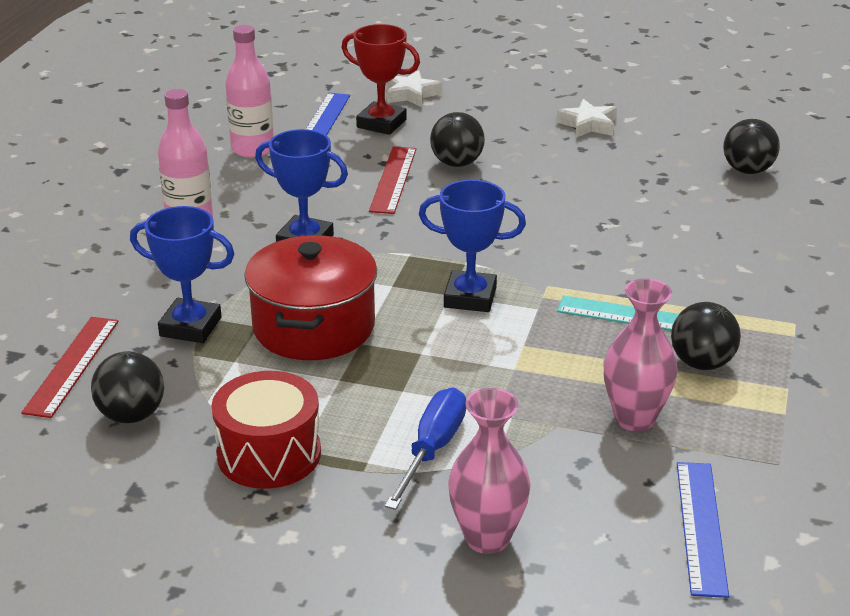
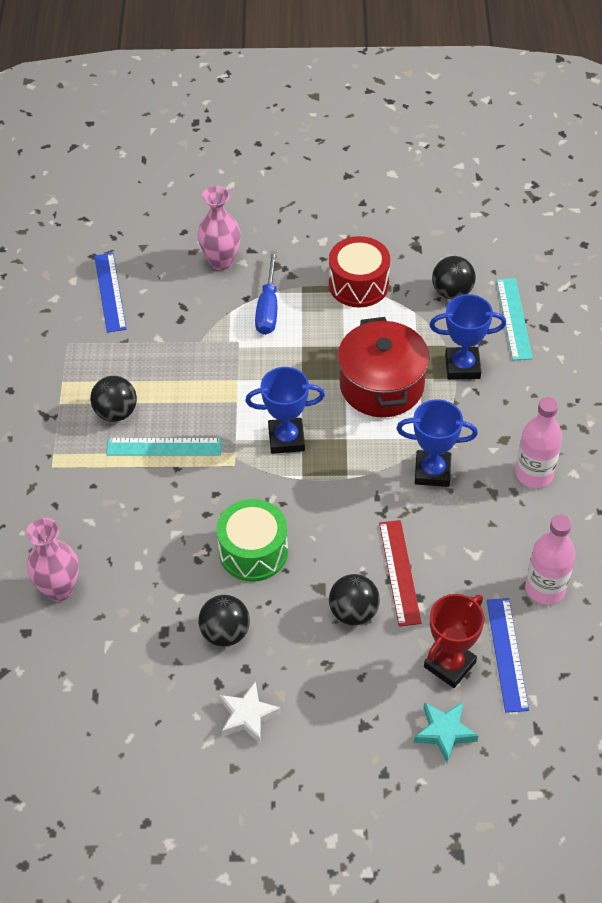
camera: 165 degrees right, 20 degrees up
(72, 365) = (513, 318): red ruler -> turquoise ruler
(381, 123) = (449, 664): red trophy -> red trophy turned 60 degrees counterclockwise
(411, 94) = (444, 732): white star -> turquoise star
(548, 216) = (253, 551): none -> green drum
(634, 418) = (154, 356): pink vase -> pink vase (59, 589)
(747, 170) = (86, 668): black ball -> black ball (225, 633)

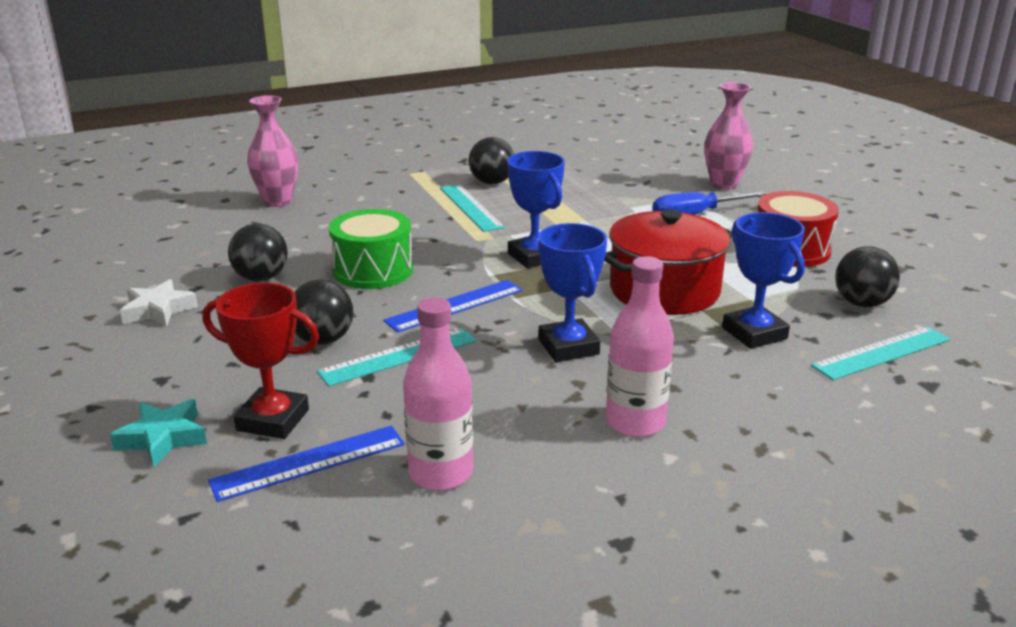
camera: 65 degrees right, 25 degrees down
(110, 292) = (625, 154): blue ruler -> blue ruler (455, 305)
(399, 572) = (398, 356): red ruler -> turquoise ruler

